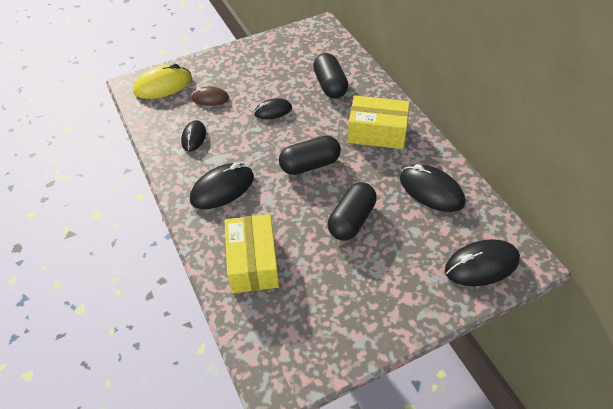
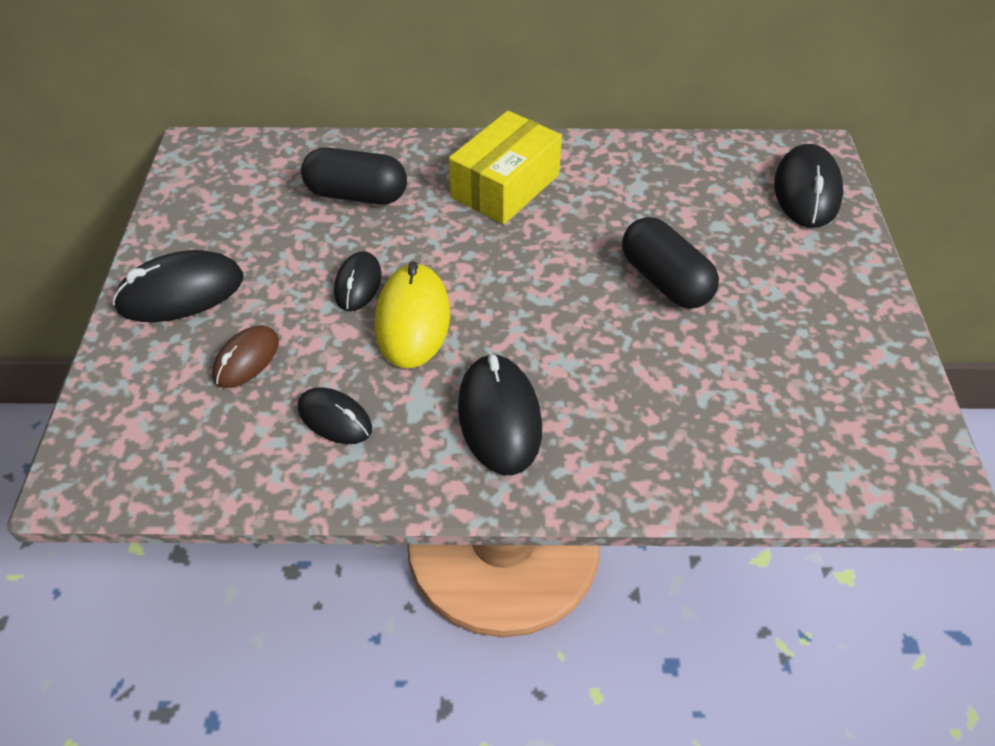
camera: 65 degrees left, 0 degrees up
(163, 85) = (135, 423): yellow mouse -> yellow mouse (412, 320)
(253, 262) = (690, 429): yellow box -> none
(310, 165) = (520, 284): black capsule -> none
(431, 191) = (656, 181): black mouse -> black mouse (181, 293)

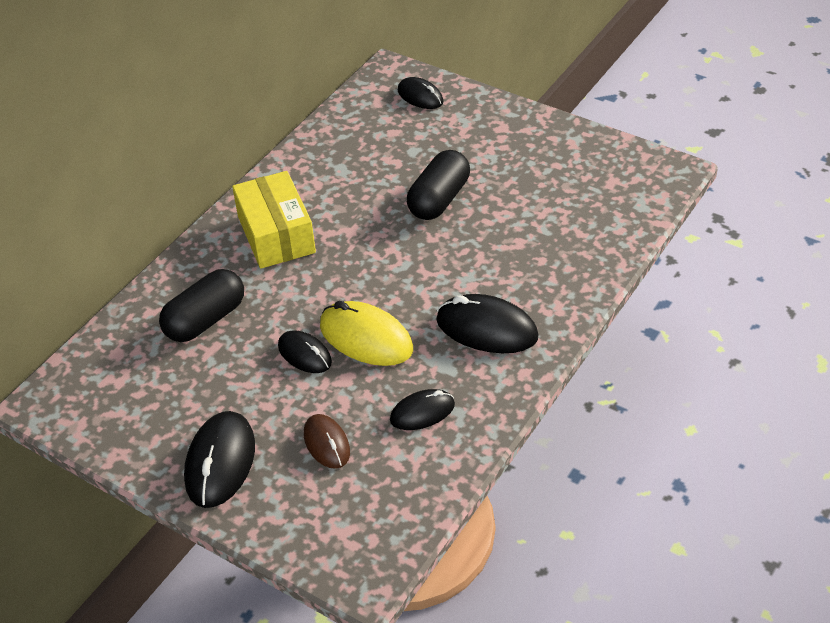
camera: 55 degrees left, 5 degrees down
(665, 281) = (439, 199): black capsule -> black capsule turned 60 degrees counterclockwise
(806, 191) = (420, 96): black mouse -> black mouse, size x0.62

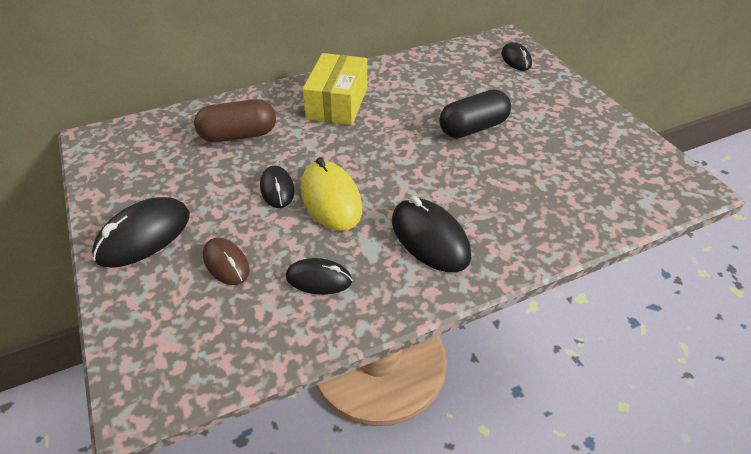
camera: 30 degrees right, 0 degrees up
(205, 320) = (238, 135): black capsule -> brown capsule
(327, 443) = (226, 263): brown mouse -> brown mouse turned 45 degrees counterclockwise

